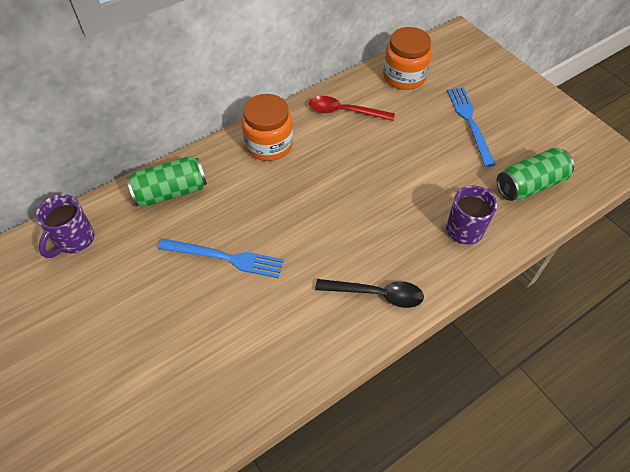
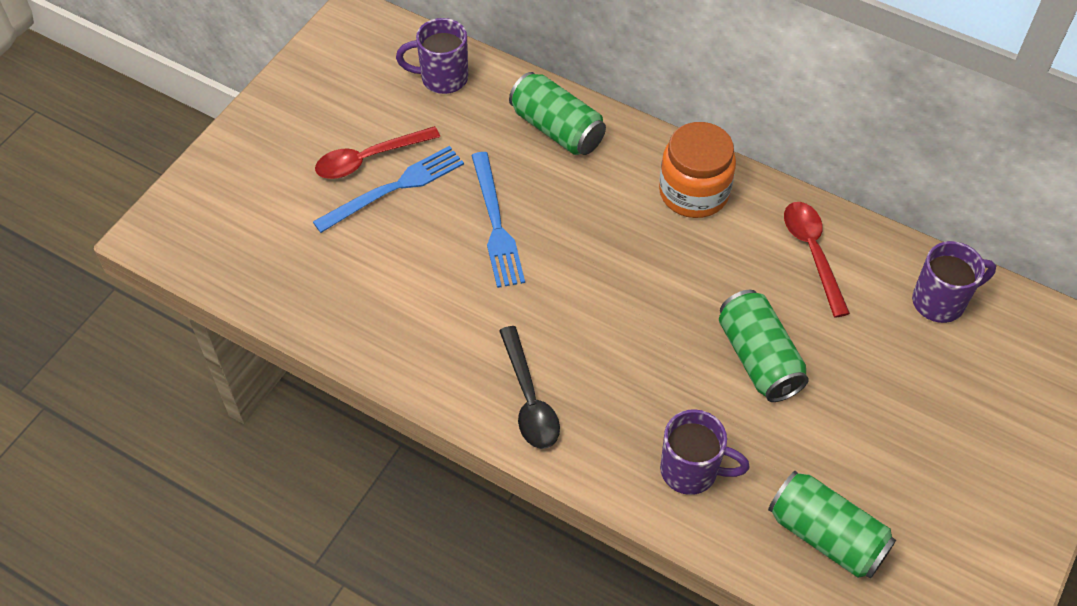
camera: 65 degrees right, 0 degrees up
(111, 317) = (369, 159): none -> red spoon
(402, 165) = (758, 358): none -> green can
(404, 76) = (940, 301): orange jar -> purple mug
(469, 122) = (902, 419): blue fork -> blue fork (394, 188)

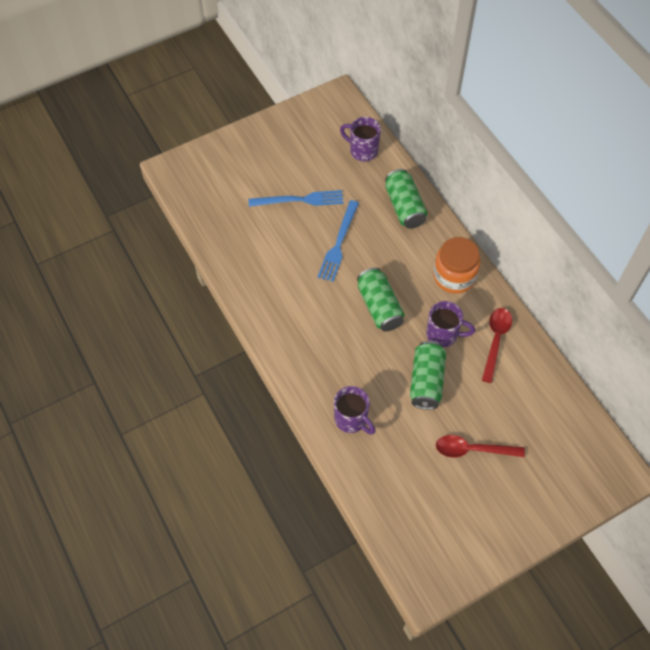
camera: 30 degrees right, 5 degrees up
(369, 159) = (297, 178): red spoon -> red spoon (472, 449)
(529, 399) = (296, 342): black spoon -> none
(826, 536) = (397, 488): green can -> green can (379, 306)
(940, 301) = (548, 402): purple mug -> purple mug (443, 335)

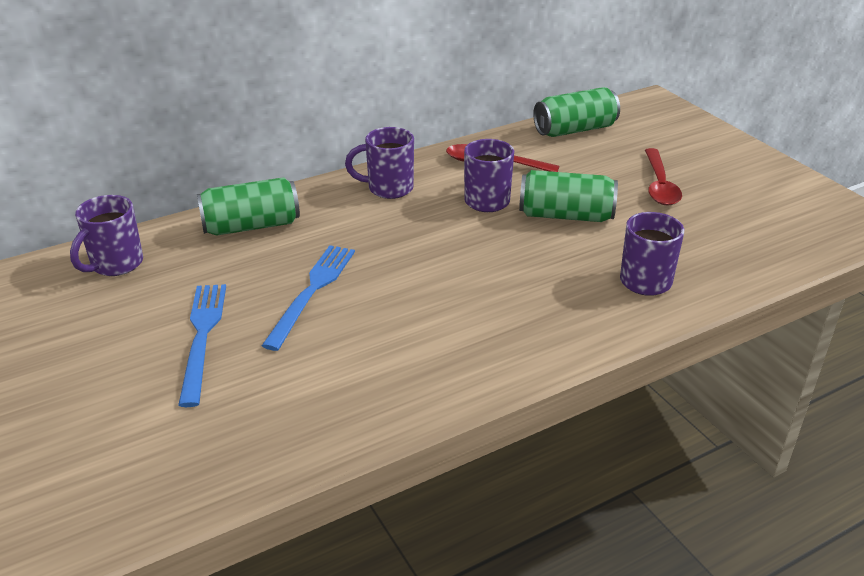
camera: 90 degrees left, 25 degrees down
(338, 243) = (312, 291): blue fork -> blue fork turned 90 degrees counterclockwise
(379, 306) = (441, 252): green can -> green can (575, 130)
(454, 276) = (388, 188): orange jar -> purple mug

